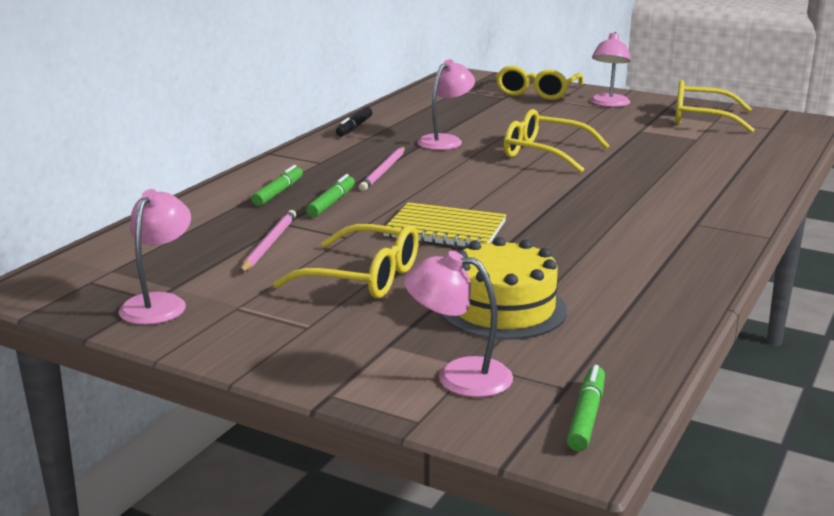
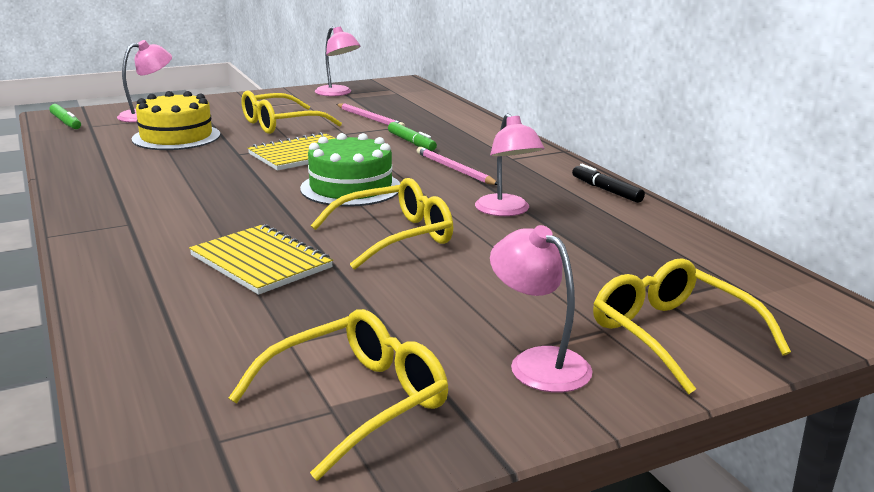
camera: 125 degrees right, 0 degrees up
(278, 192) = (459, 136): green marker -> none
(489, 187) = (351, 188): none -> green cake
(648, 169) = (261, 262): none -> yellow notebook

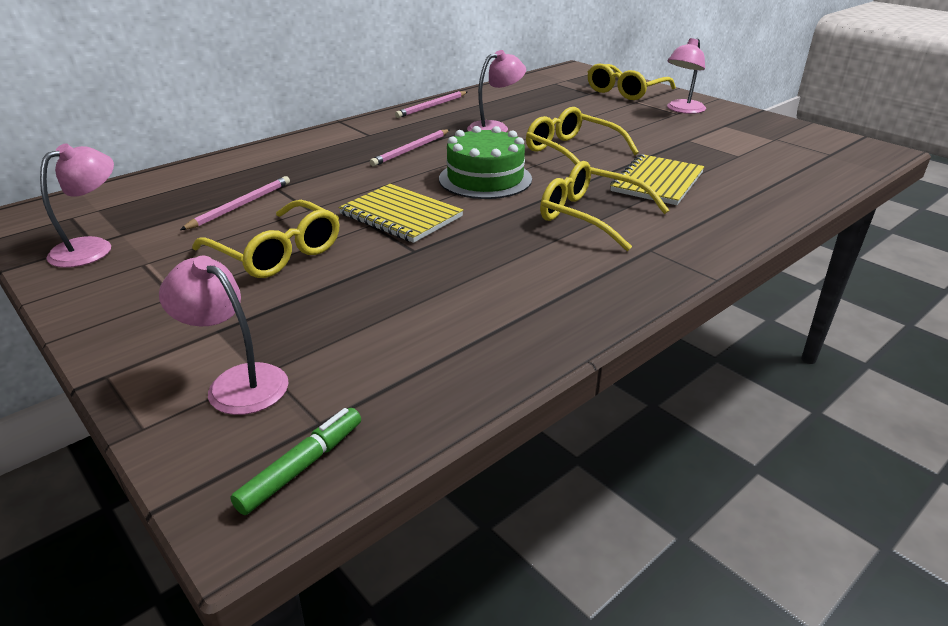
camera: 105 degrees left, 10 degrees up
(176, 137) = (360, 312): yellow cake -> none
(355, 402) = (763, 135): yellow glasses -> yellow glasses (592, 216)
(411, 142) = (335, 174): green marker -> none
(606, 190) = (432, 106): black marker -> pink pencil

